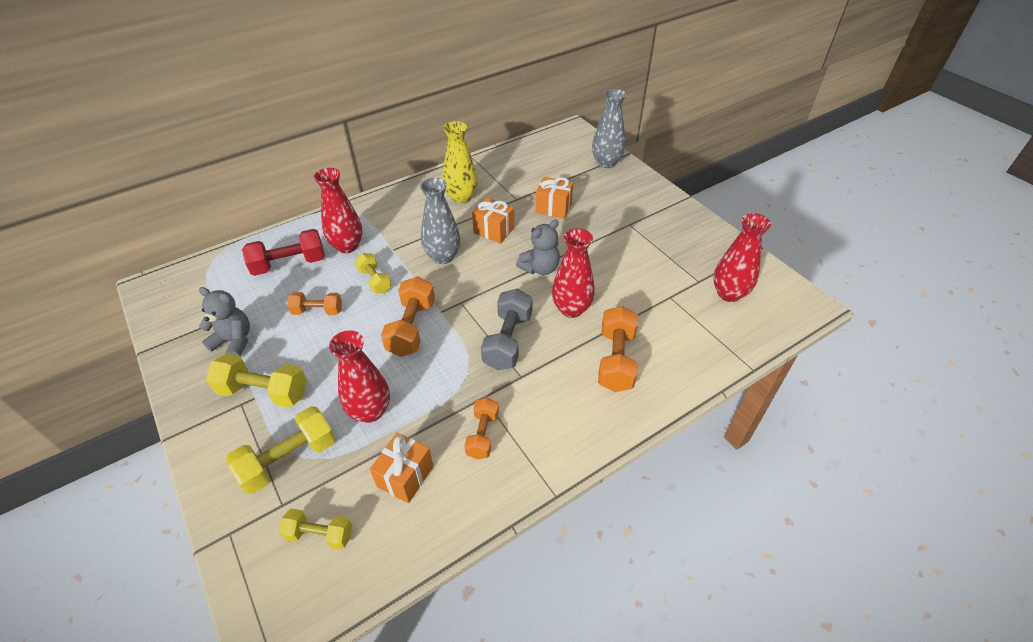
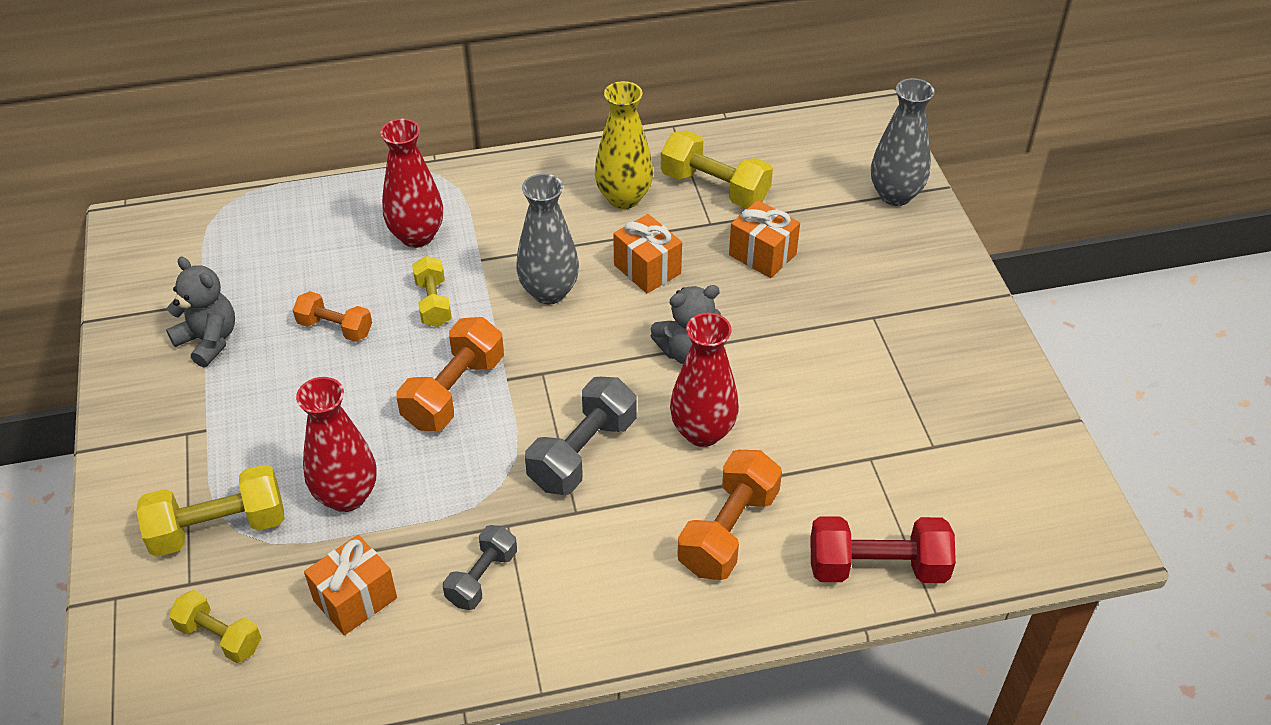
camera: 20 degrees right, 0 degrees up
(263, 392) = (221, 425): yellow dumbbell -> yellow dumbbell (714, 188)
(289, 264) = (324, 243): red dumbbell -> red dumbbell (877, 567)
(483, 435) = (482, 578): orange dumbbell -> grey dumbbell
(729, 293) = (971, 481): red vase -> none

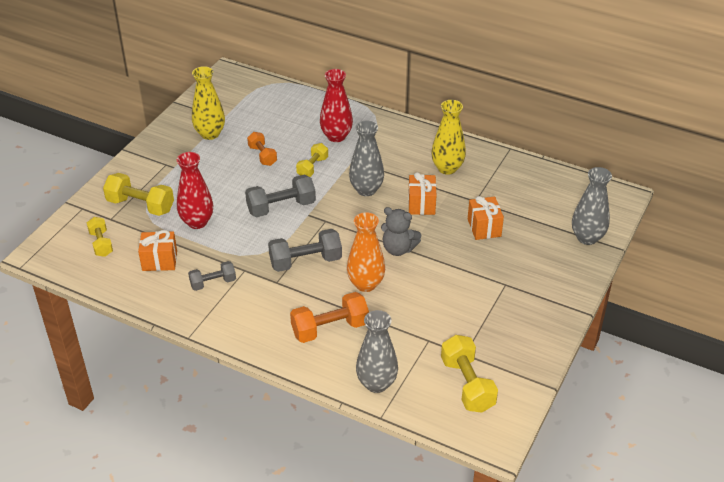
camera: 40 degrees right, 5 degrees down
(209, 340) = (210, 134): grey teddy bear -> yellow vase
(454, 392) = (281, 207): orange dumbbell -> grey dumbbell
(702, 432) = (366, 284): red vase -> orange vase
(714, 188) = (496, 186): yellow dumbbell -> yellow dumbbell (467, 384)
(877, 567) = (376, 383): red dumbbell -> grey vase

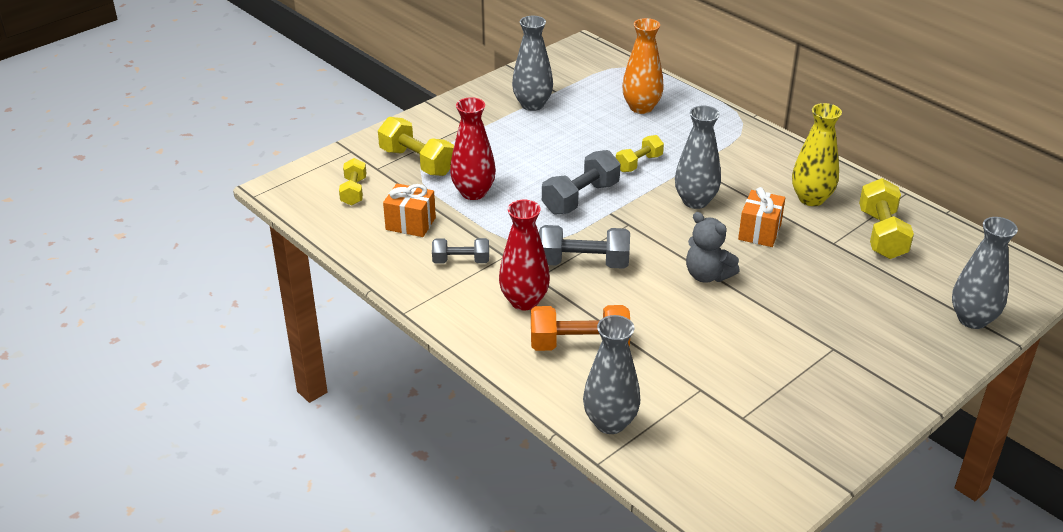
camera: 20 degrees right, 5 degrees down
(210, 134) = (532, 104): yellow vase -> grey vase
(262, 155) = (583, 139): orange dumbbell -> none
(281, 207) = (581, 198): grey dumbbell -> grey dumbbell turned 45 degrees counterclockwise
(336, 136) = (683, 136): red vase -> red vase (524, 301)
(366, 284) = (647, 305): orange vase -> orange vase (641, 107)
(467, 384) = (730, 455): yellow dumbbell -> yellow dumbbell (881, 234)
(484, 227) = (832, 276): orange gift -> none

